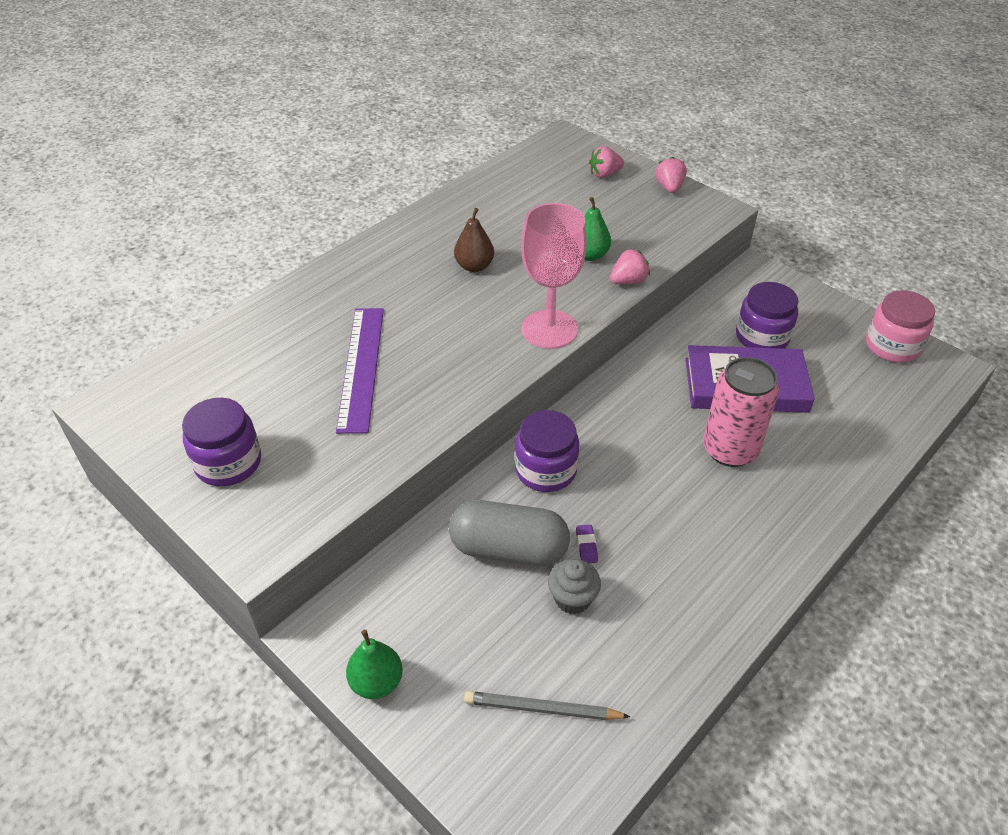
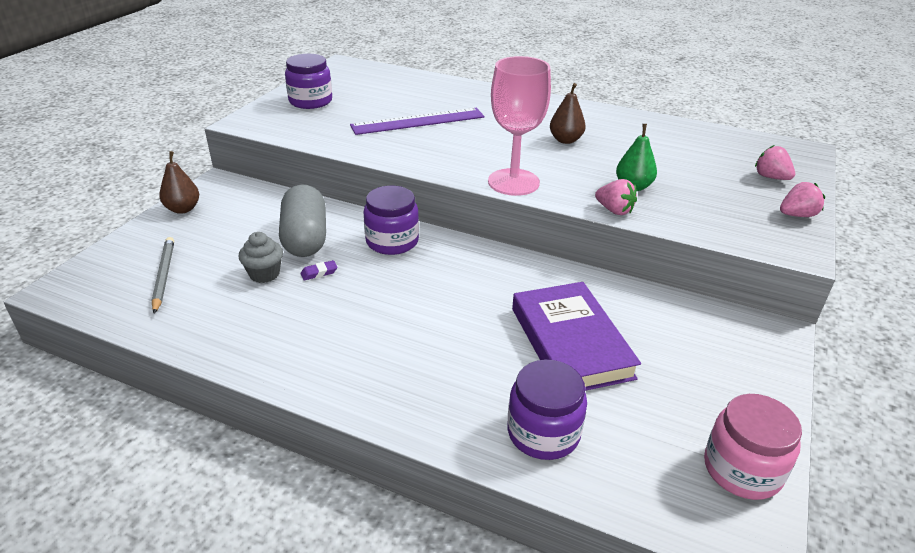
camera: 70 degrees right, 10 degrees down
(376, 682) = (183, 209): green pear -> brown pear
(730, 450) = (469, 341): pink can -> none
(762, 337) = (659, 347): purple jar -> purple jar (543, 433)

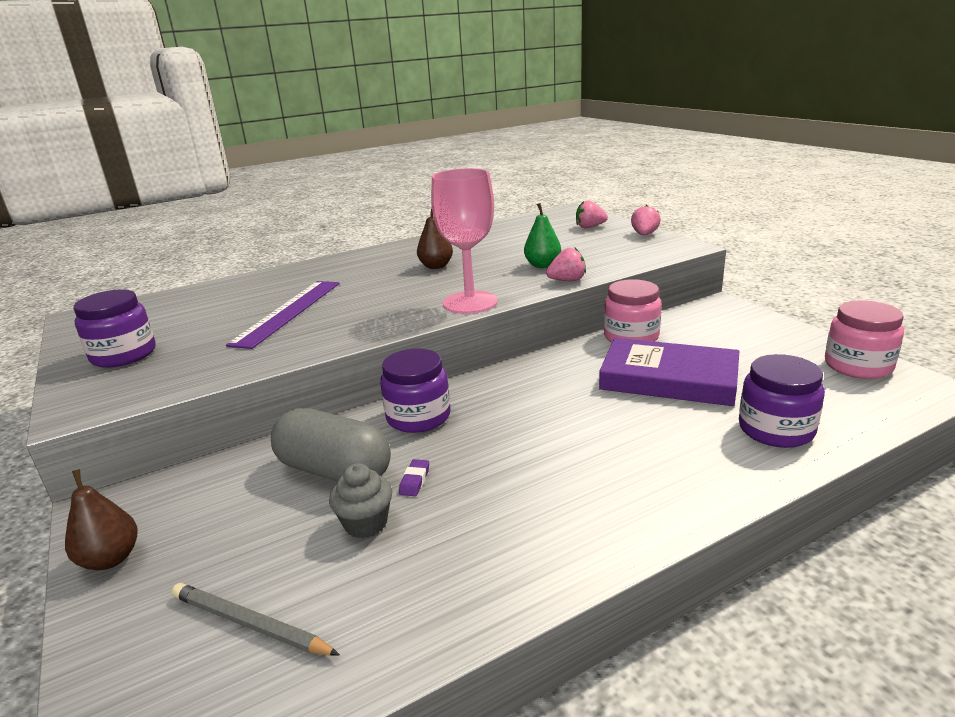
camera: 50 degrees left, 10 degrees down
(627, 295) = (631, 337): none -> pink jar

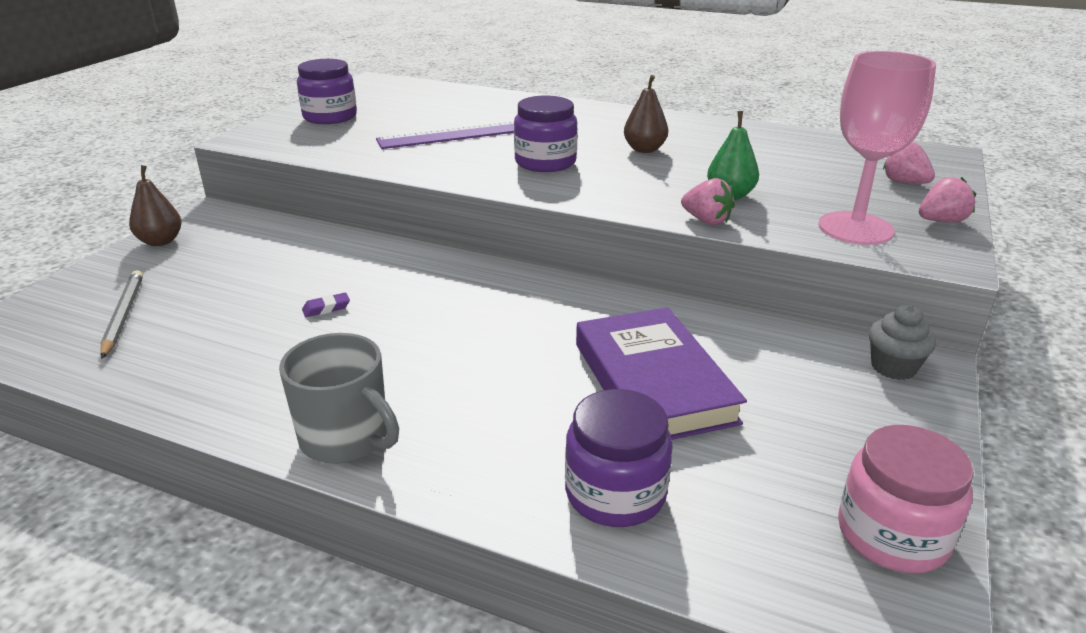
camera: 50 degrees right, 5 degrees up
(334, 471) = (313, 270): grey capsule -> none
(366, 523) = (255, 311): grey cupcake -> grey cupcake (893, 367)
(418, 417) = (424, 271): purple jar -> purple jar (545, 162)
(470, 302) = (578, 193): pink goblet -> pink goblet (855, 228)
(630, 522) = (346, 438): none -> grey mug
(631, 337) = (727, 326): pink jar -> none

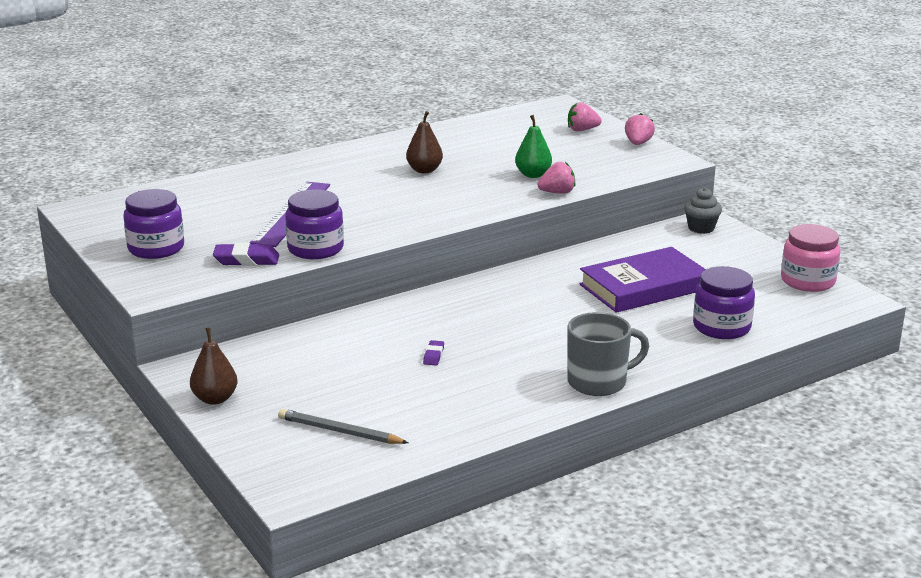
camera: 55 degrees left, 5 degrees down
(341, 148) = (246, 260): none -> purple eraser
(545, 162) = (397, 204): purple jar -> purple jar (315, 249)
(653, 382) = (644, 287): purple book -> purple book turned 45 degrees counterclockwise
(855, 228) = (618, 164): pink goblet -> none

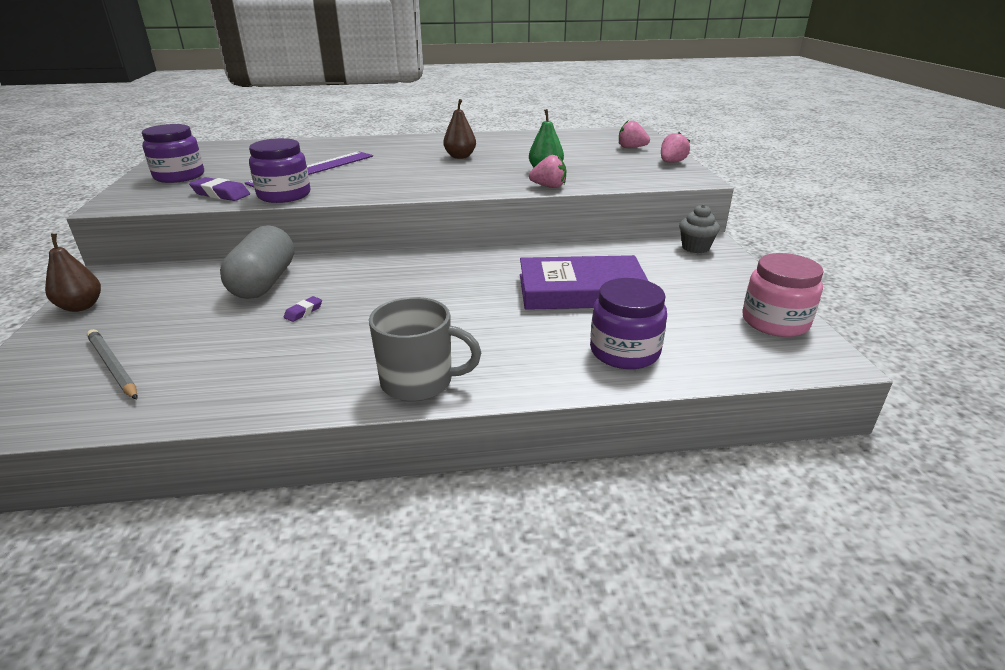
camera: 25 degrees right, 5 degrees up
(356, 340) = (264, 282): none -> grey capsule

